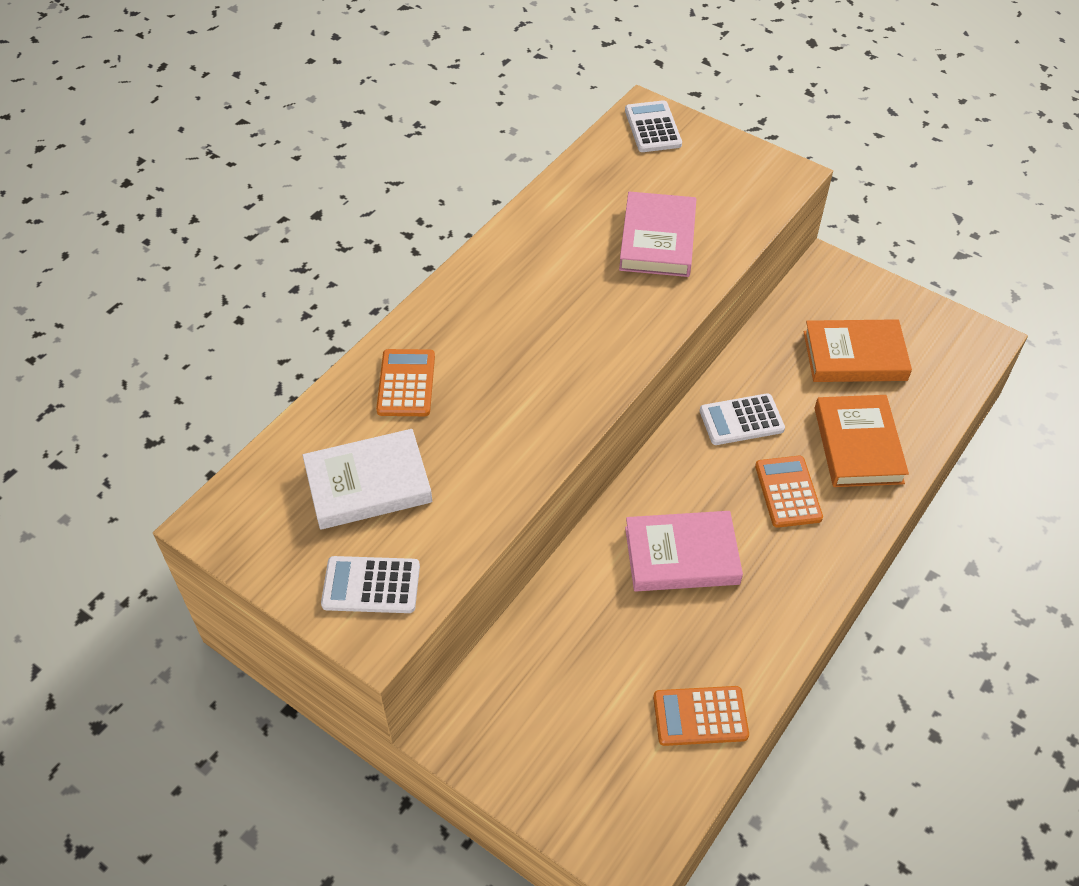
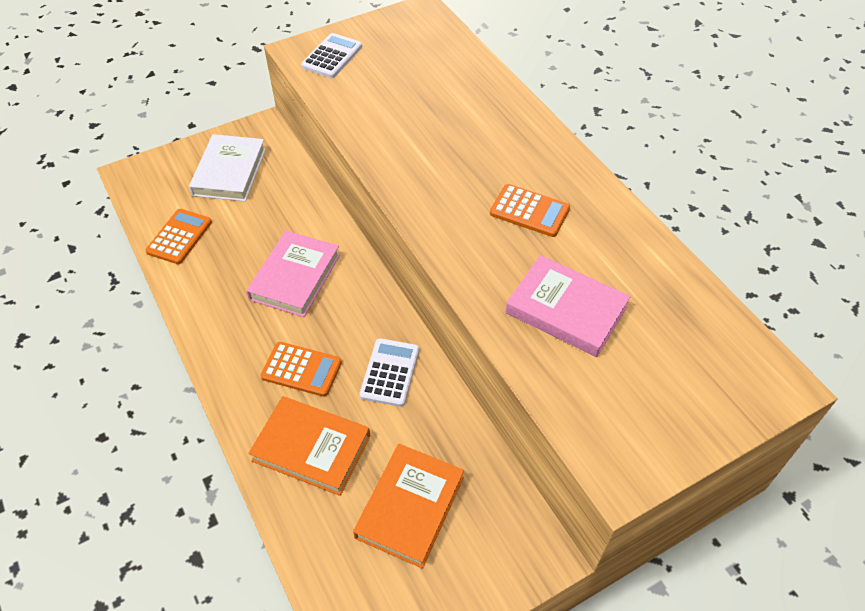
camera: 115 degrees right, 0 degrees up
(368, 484) = (407, 72): white book -> white book (229, 172)
(406, 383) = (482, 109): orange calculator -> orange calculator (529, 211)
(653, 127) = (747, 378): white calculator -> none

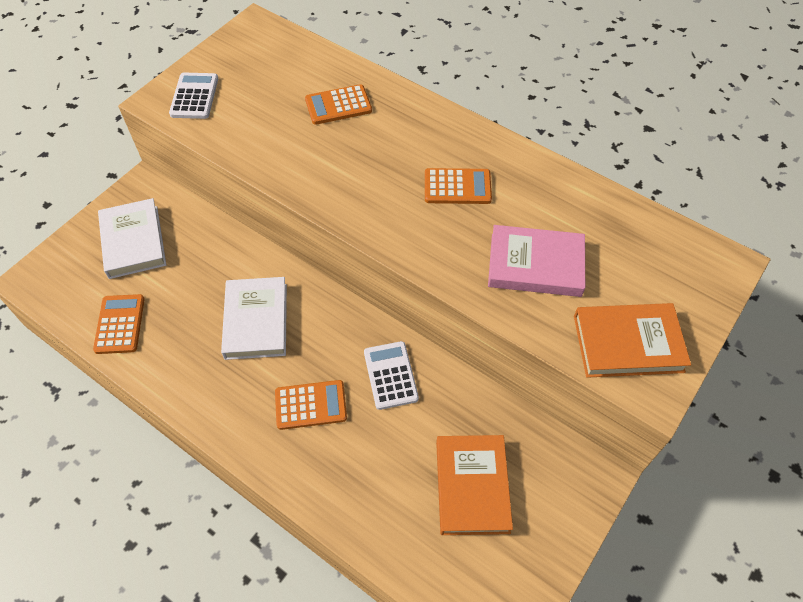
camera: 25 degrees left, 5 degrees up
(295, 277) = (256, 321): pink book -> white book
(311, 448) = (360, 472): orange book -> orange book (628, 343)
(457, 102) = (338, 105): none -> orange calculator

